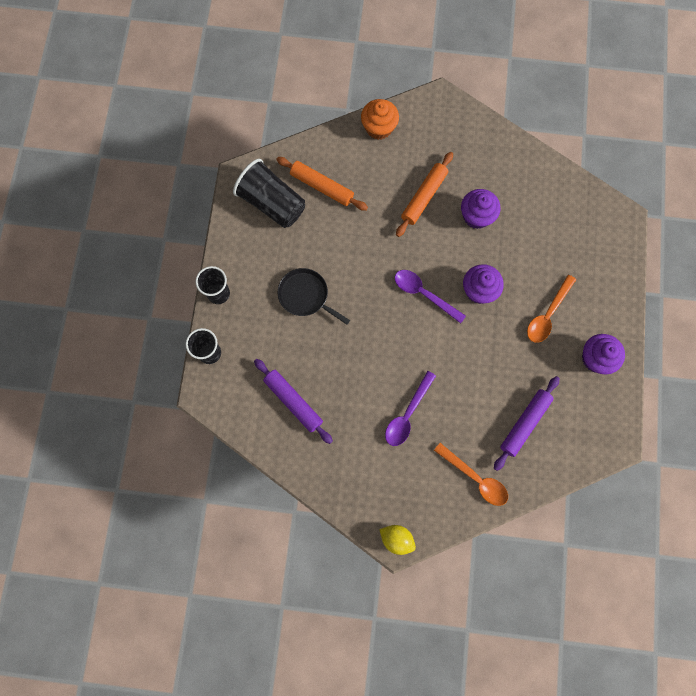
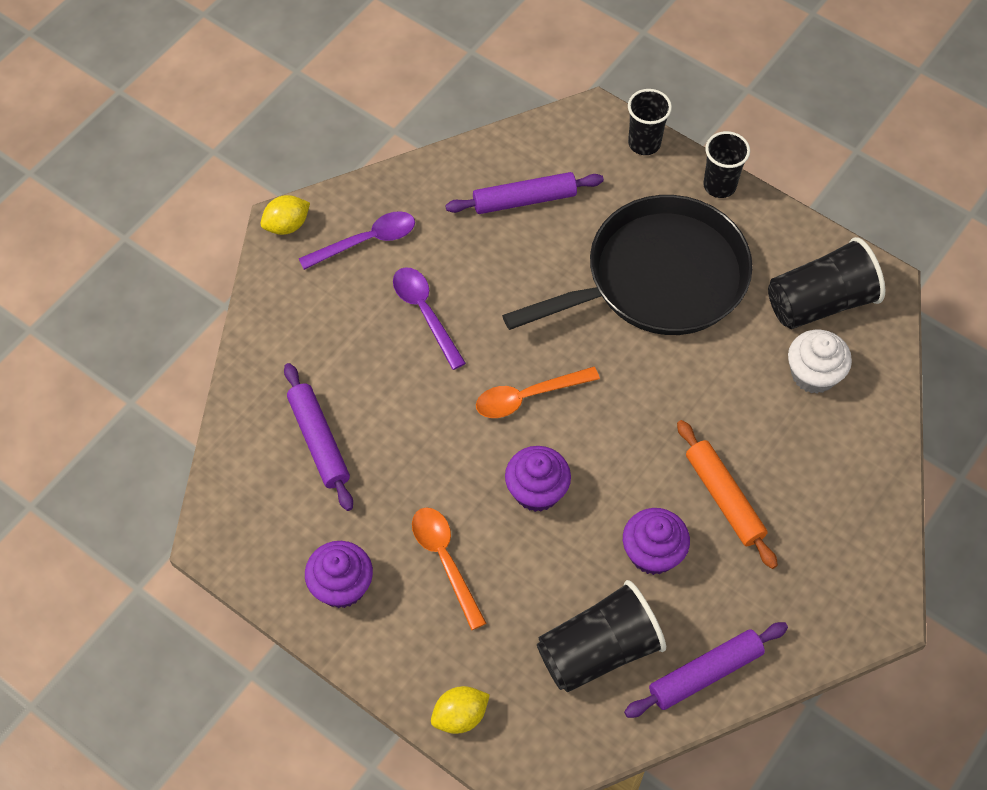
camera: 120 degrees right, 15 degrees down
(306, 296) = (658, 278): black pan -> black pan, size x2.12
(322, 187) = (813, 374): orange rolling pin -> white cupcake
(379, 128) = (874, 498): orange cupcake -> none
(424, 294) = (574, 418): purple spoon -> purple spoon (366, 241)
(475, 478) = (294, 345): orange spoon -> orange spoon (528, 396)
(523, 162) = (705, 674): none -> purple rolling pin
(544, 216) = (598, 650): none -> black cup
(620, 261) = (460, 716): none -> yellow lemon

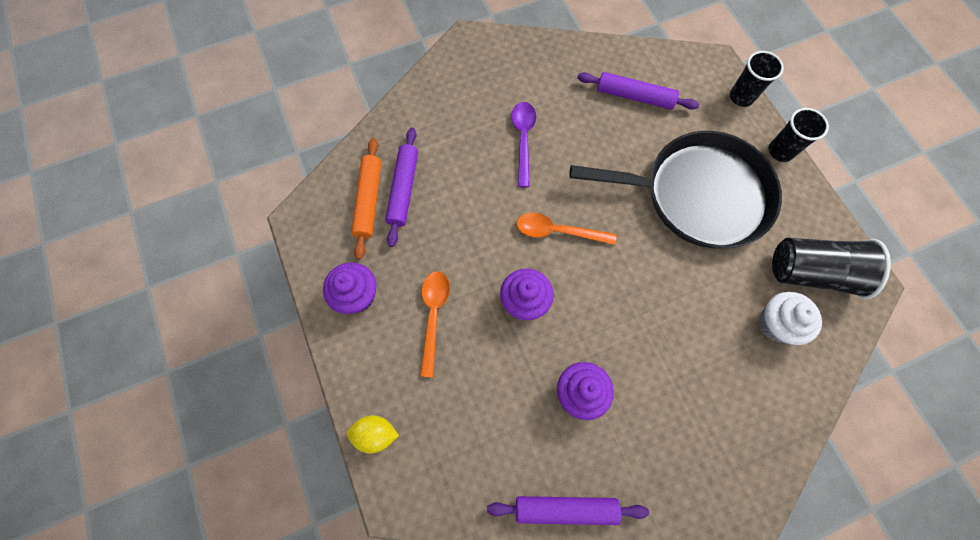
camera: 30 degrees right, 10 degrees up
(287, 225) = (470, 41): yellow lemon -> none
(366, 241) = (514, 74): purple spoon -> none
(598, 650) = (498, 443): black cup -> none
(723, 498) = (655, 381): orange rolling pin -> orange rolling pin (368, 200)

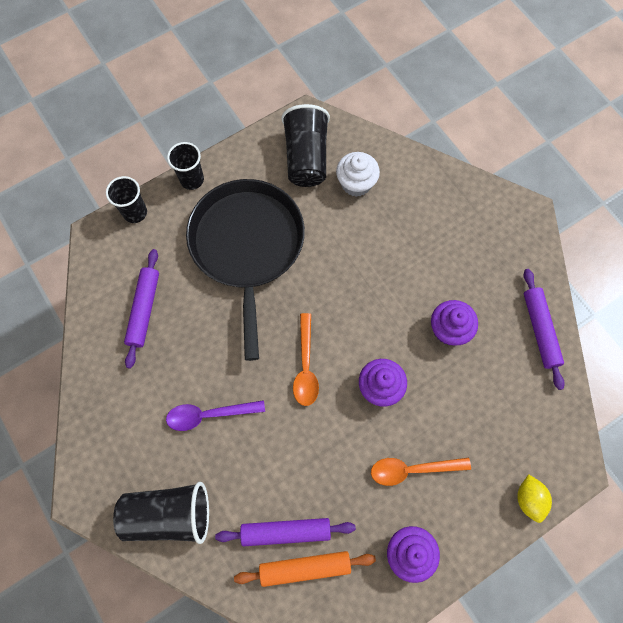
camera: 100 degrees left, 0 degrees up
(441, 100) = (169, 514): none -> black cup

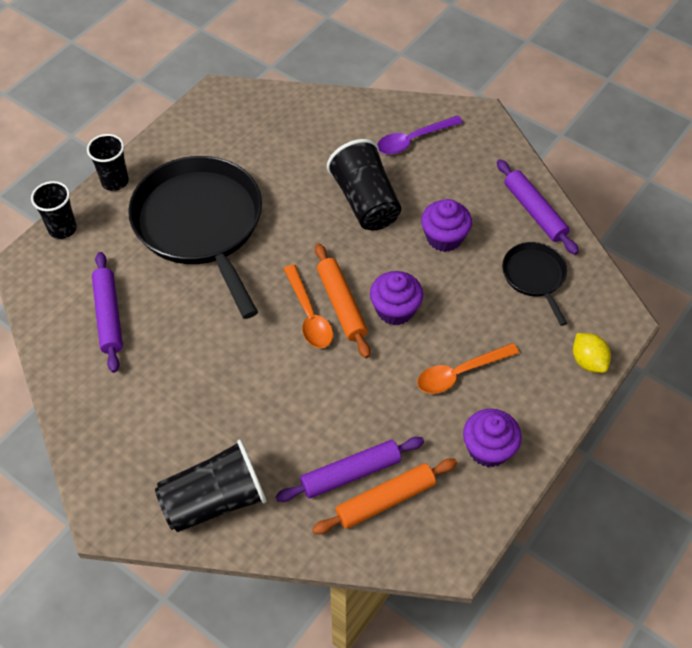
camera: 20 degrees left, 15 degrees down
(209, 415) = (221, 392): purple spoon -> purple spoon (413, 140)
(306, 158) = (232, 129): black cup -> black cup (365, 202)
(336, 366) = (342, 304): none -> orange rolling pin
(356, 183) = (294, 137): white cupcake -> none
(514, 397) = (535, 277): none -> black pan

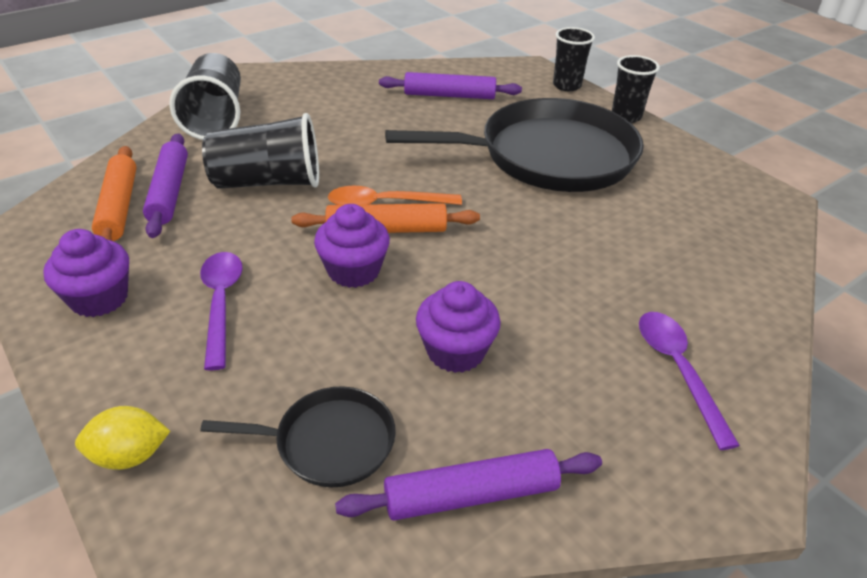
camera: 105 degrees right, 15 degrees down
(365, 202) = (551, 286): black cup -> black cup (268, 182)
(460, 373) = (221, 303): orange spoon -> purple spoon

